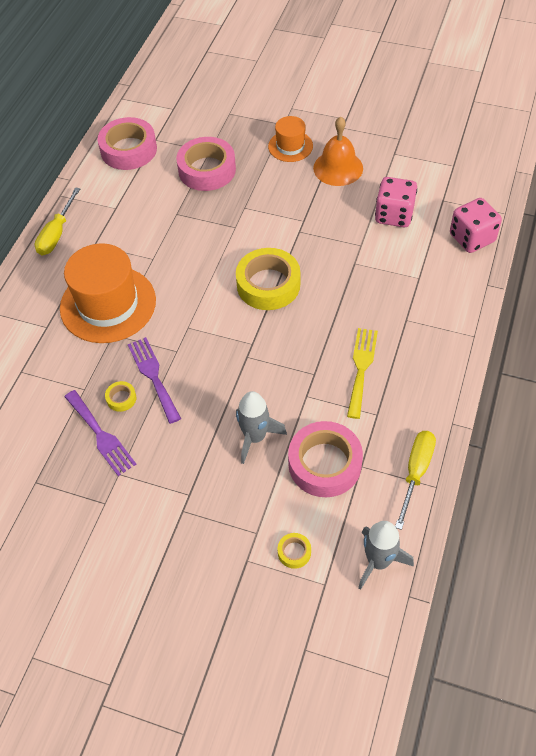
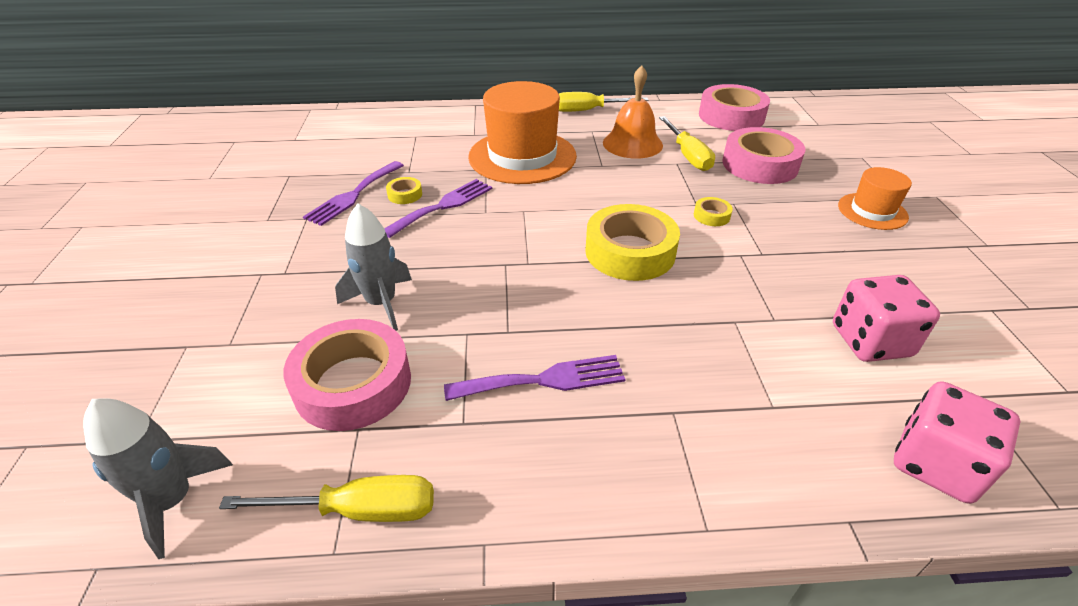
camera: 65 degrees right, 15 degrees down
(170, 203) = (688, 155): none -> yellow screwdriver
(294, 552) = (196, 390): yellow tape -> yellow tape (711, 216)
(338, 168) = (889, 260): orange bell -> orange bell (632, 144)
(361, 368) = (544, 380): yellow fork -> purple fork

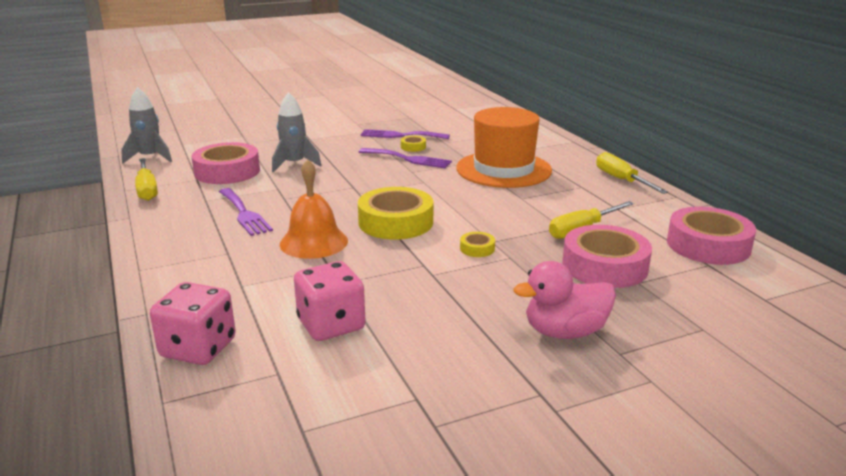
camera: 70 degrees right, 15 degrees down
(632, 144) = (577, 205): orange bell -> orange bell (314, 242)
(872, 211) = (564, 332): orange hat -> pink duck

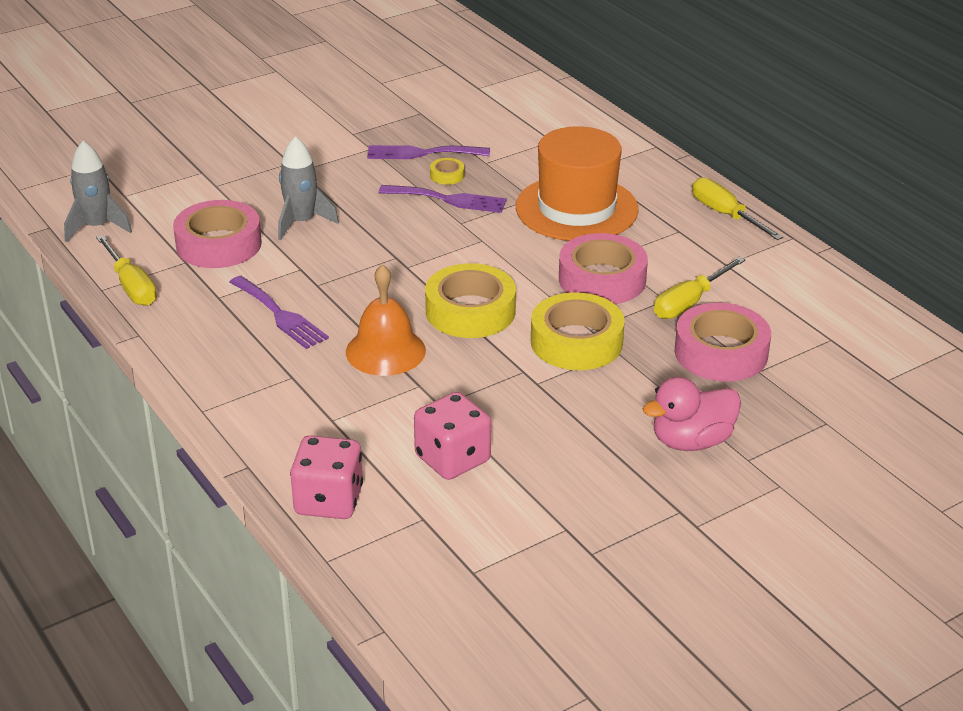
camera: 10 degrees left, 10 degrees up
(477, 248) = (576, 342): yellow tape -> yellow tape, size x2.31
(708, 245) = (830, 311): pink tape -> pink tape (602, 279)

